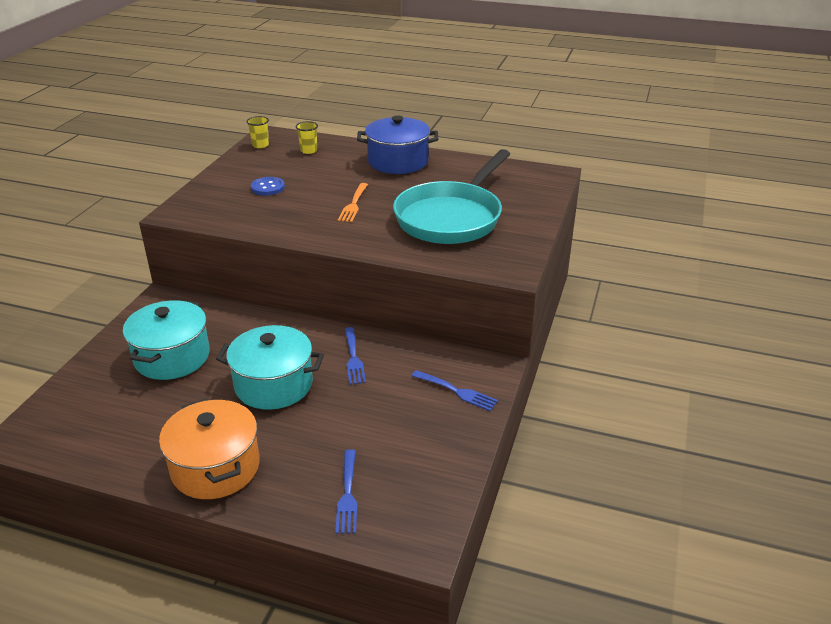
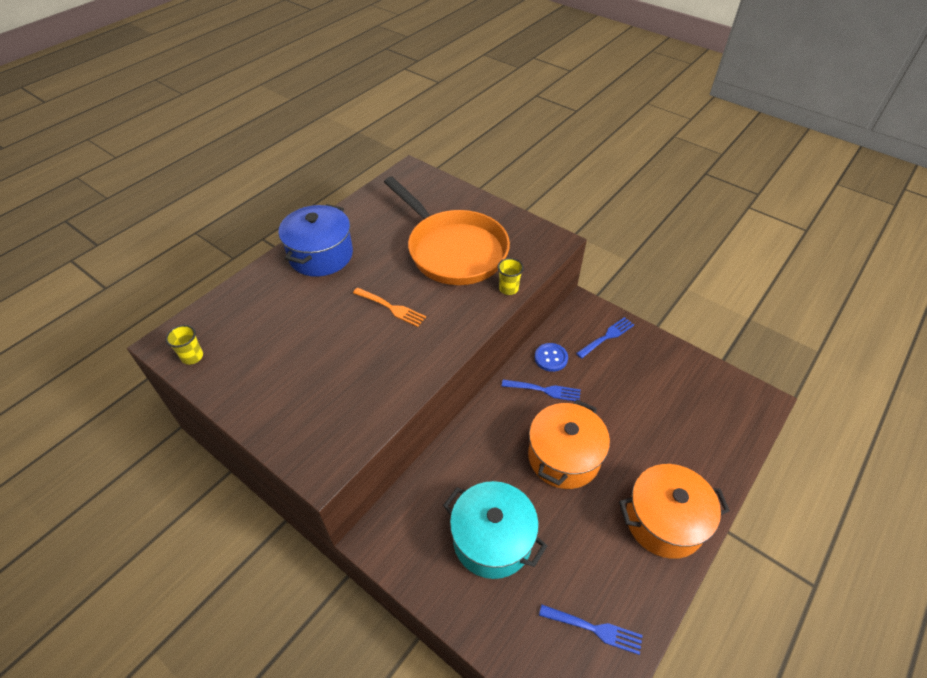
camera: 70 degrees left, 15 degrees up
(268, 187) = (310, 369): blue button -> blue button (551, 358)
(273, 385) = (564, 457): turquoise pot -> orange pot
(308, 151) = (242, 316): yellow cup -> yellow cup (508, 289)
(347, 494) = (708, 433): blue fork -> blue fork (594, 629)
(451, 218) = (453, 250): turquoise pan -> orange pan

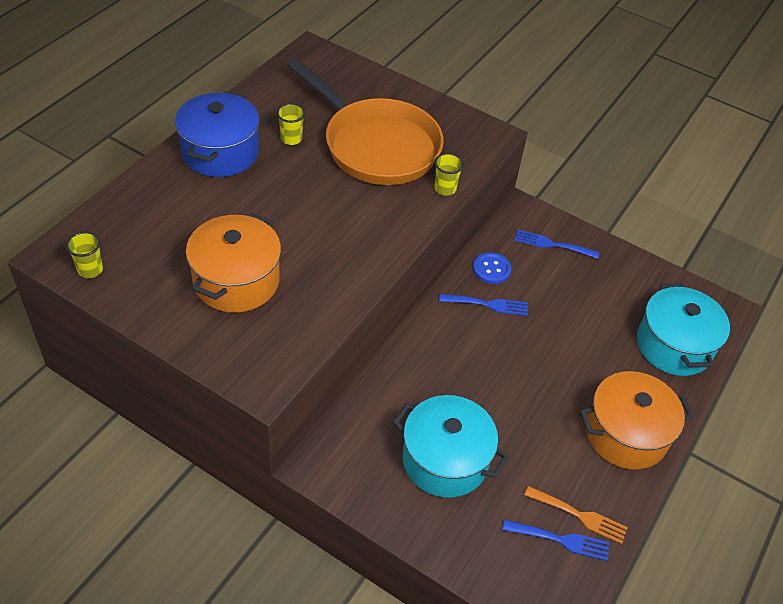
camera: 10 degrees left, 0 degrees up
(382, 244) = (291, 139): none -> yellow cup
(391, 308) = (313, 211): orange fork -> orange fork (579, 515)
(564, 457) = (515, 374): orange pot -> orange pot (236, 281)
(607, 337) = (553, 245): blue fork -> blue fork turned 120 degrees counterclockwise
(713, 434) = (674, 345): none -> turquoise pot

